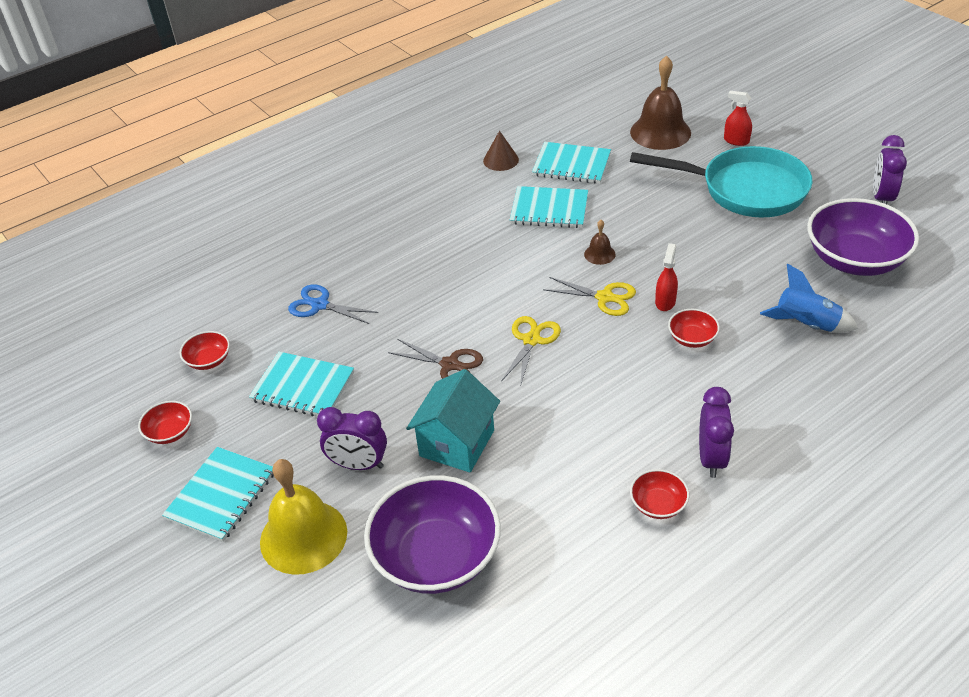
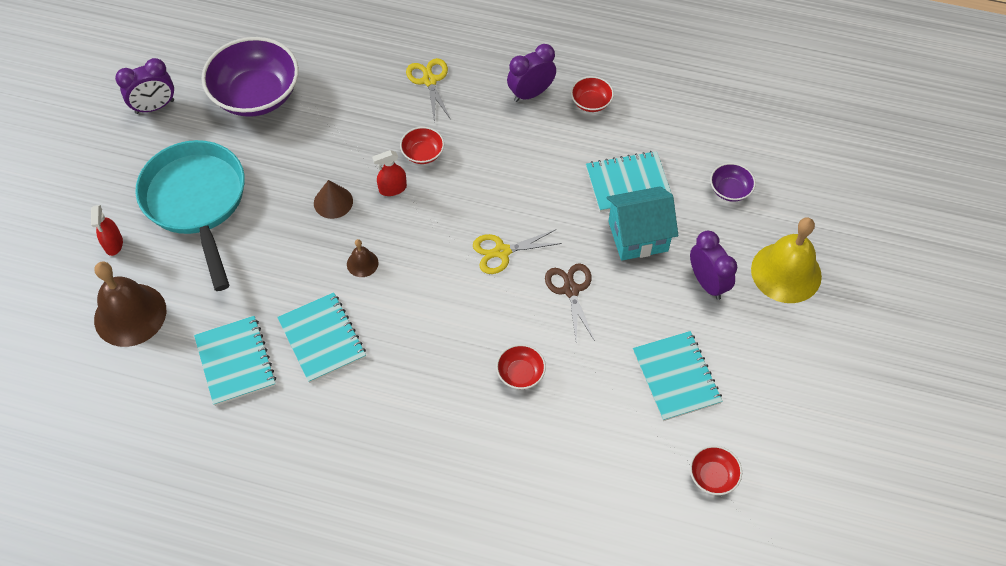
camera: 130 degrees left, 15 degrees up
(170, 432) = (797, 436): red bowl -> red bowl (520, 373)
(221, 495) = (807, 349): turquoise notebook -> turquoise notebook (628, 183)
(320, 305) = (584, 439): blue scissors -> none
(436, 557) = (730, 190): purple bowl -> purple bowl, size x0.45
(501, 160) = (264, 433): brown cone -> brown cone (333, 202)
(604, 297) = (416, 230): yellow scissors -> yellow scissors (429, 80)
(806, 325) = (358, 95): blue rocket -> none

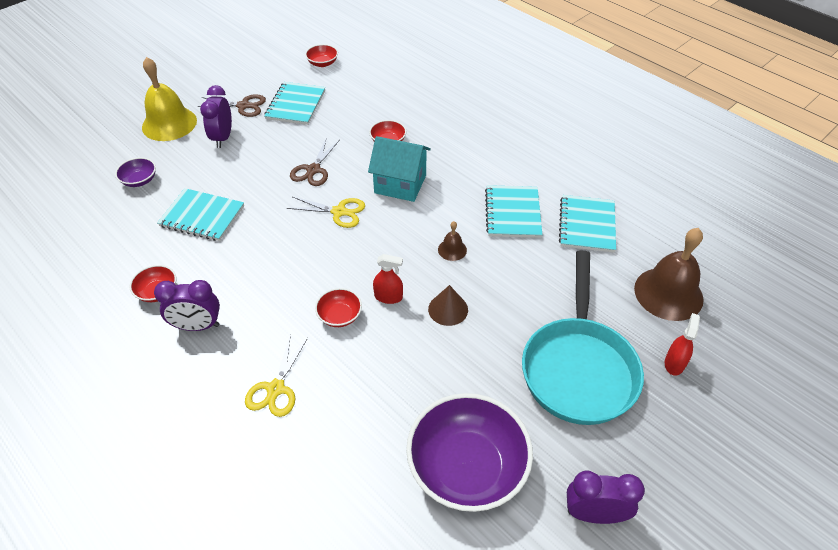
camera: 150 degrees left, 10 degrees down
(638, 236) = (235, 181): turquoise house -> turquoise house (400, 184)
(734, 342) = (243, 106): none -> brown scissors

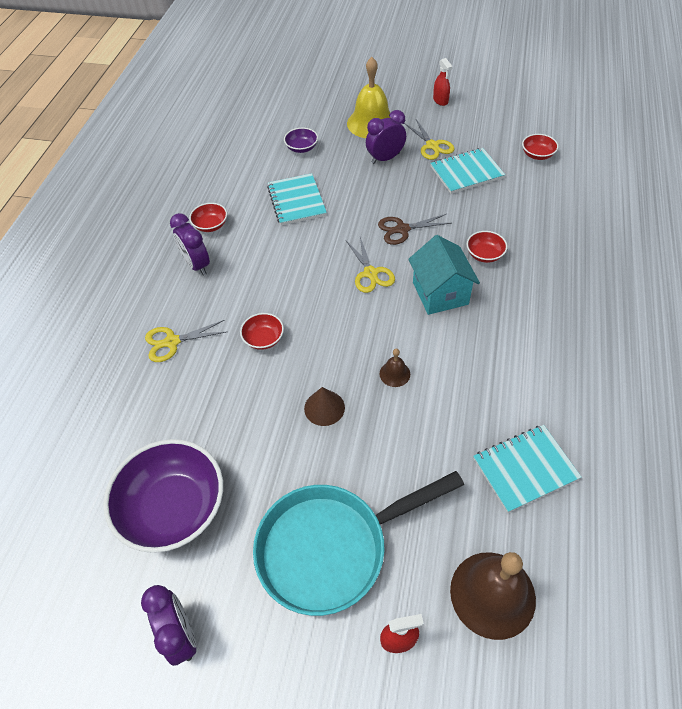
camera: 60 degrees right, 5 degrees up
(243, 106) = (432, 146): brown scissors -> yellow scissors
(388, 297) = (306, 359): red spray bottle -> red spray bottle (440, 100)
(513, 213) = (482, 396): turquoise notebook -> none

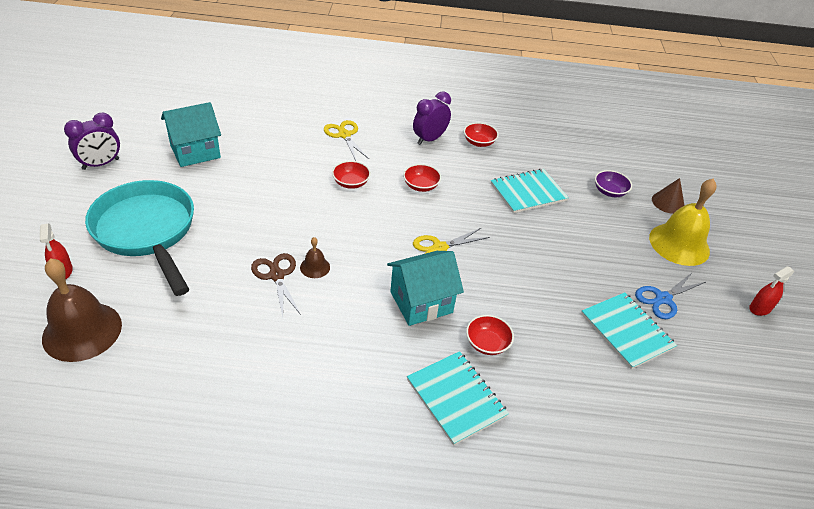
camera: 75 degrees right, 10 degrees down
(174, 508) = (195, 151): purple bowl -> turquoise house
(324, 408) = (278, 222): brown cone -> brown cone (668, 202)
(385, 158) = (621, 257): purple clock -> none
(402, 229) = (509, 272): brown scissors -> brown scissors (276, 275)
(432, 146) = (663, 299): yellow scissors -> blue scissors
(525, 469) = (200, 363): turquoise notebook -> turquoise notebook (456, 398)
(537, 155) = (696, 412): red bowl -> red bowl (421, 186)

